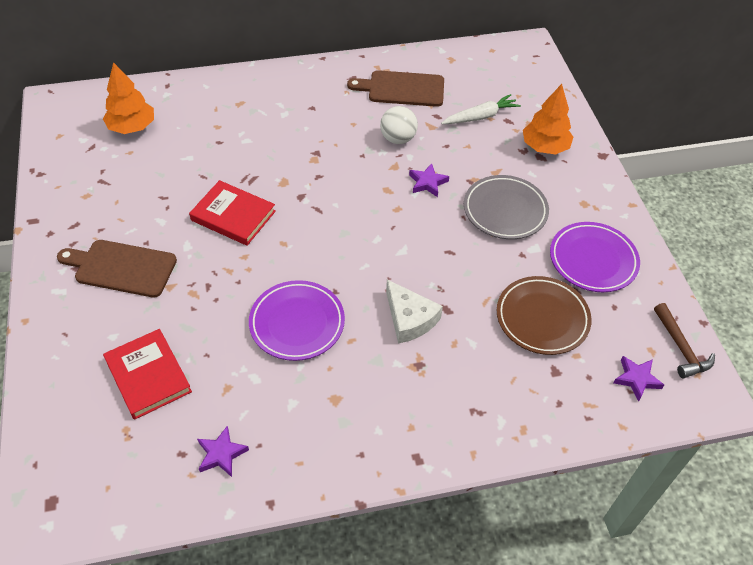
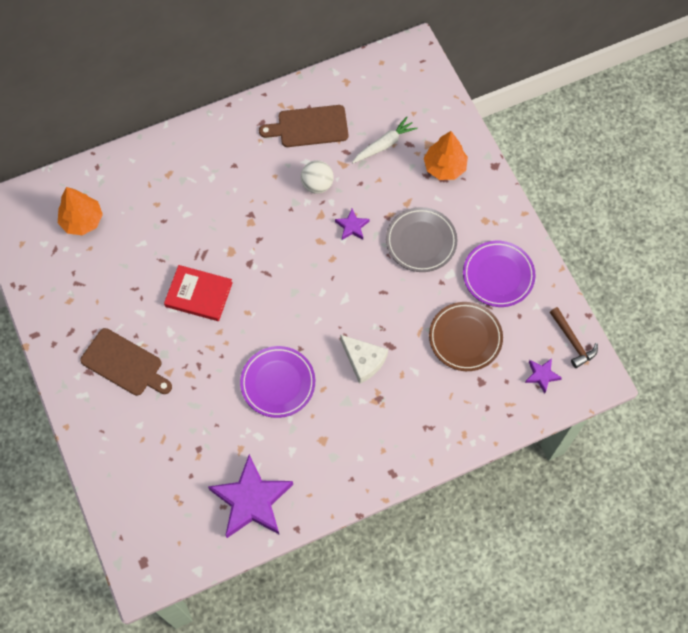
camera: 10 degrees left, 15 degrees up
(121, 268) = (124, 364): brown cutting board -> brown cutting board turned 150 degrees counterclockwise
(148, 376) = (178, 452): red book -> none
(221, 454) = (252, 500): purple star -> purple star, size x2.21

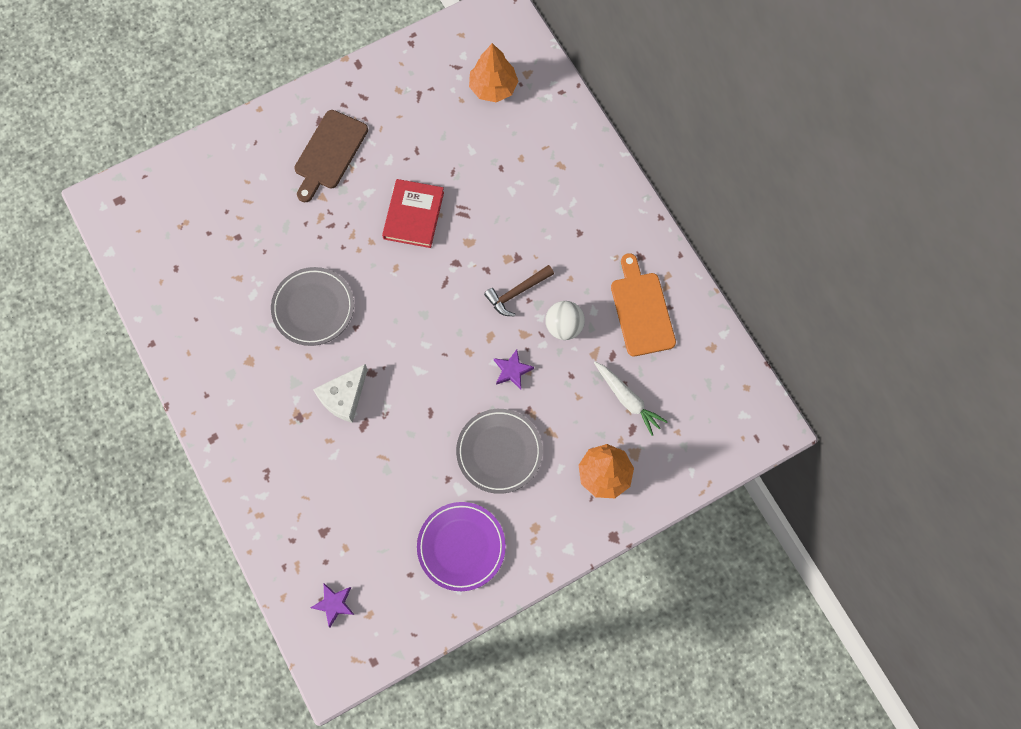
camera: 85 degrees right, 5 degrees up
(252, 500) = (182, 295): purple star -> none
(278, 383) = (313, 308): purple plate -> grey plate
(309, 127) = (641, 310): brown cutting board -> orange cutting board
(465, 338) = (377, 510): brown plate -> none
(572, 341) = (380, 641): brown hammer -> brown hammer (517, 293)

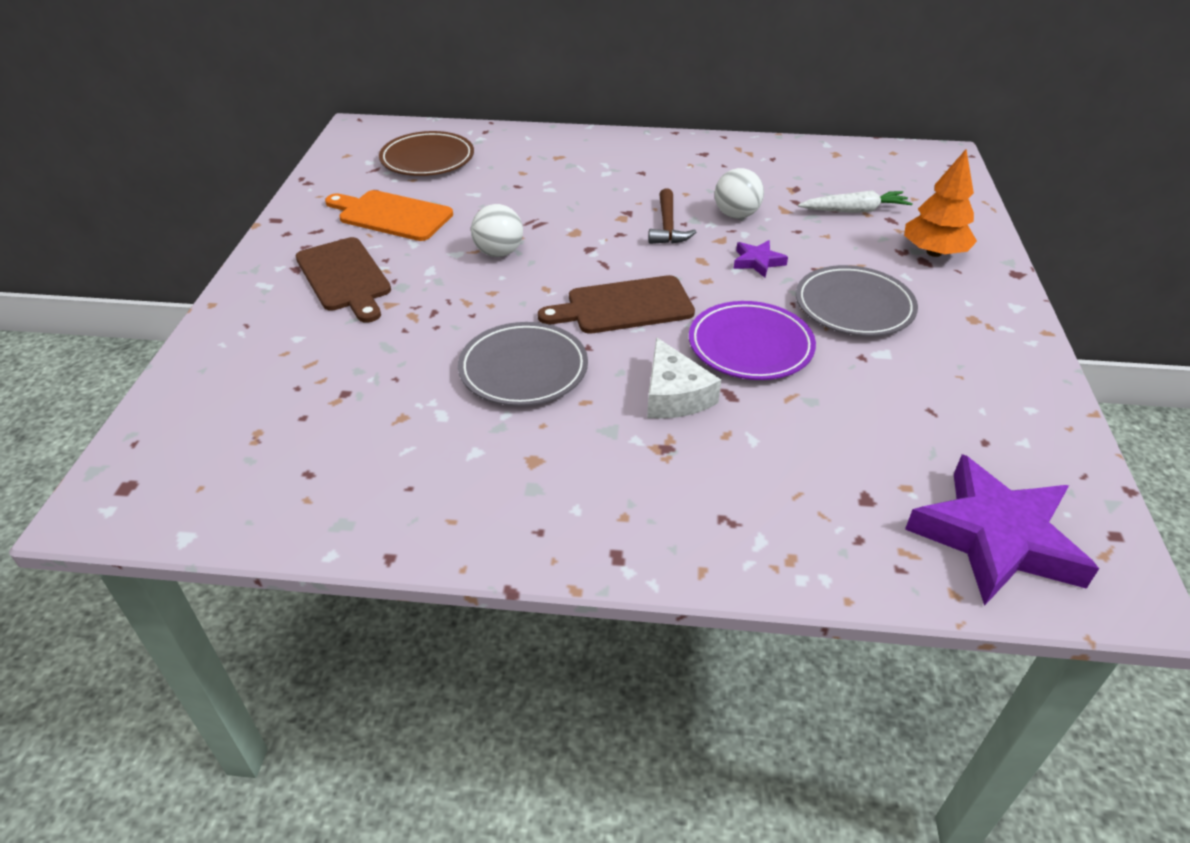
camera: 55 degrees left, 30 degrees down
(334, 604) = (996, 538): purple star -> purple star, size x2.21
(407, 322) = (624, 306): none -> brown cutting board
(413, 215) = (499, 253): red book -> white ball
(461, 547) = (967, 382): purple plate -> purple plate (750, 346)
(493, 87) = (427, 159): orange tree -> brown plate
(641, 310) = (761, 171): orange cutting board -> orange cutting board (391, 215)

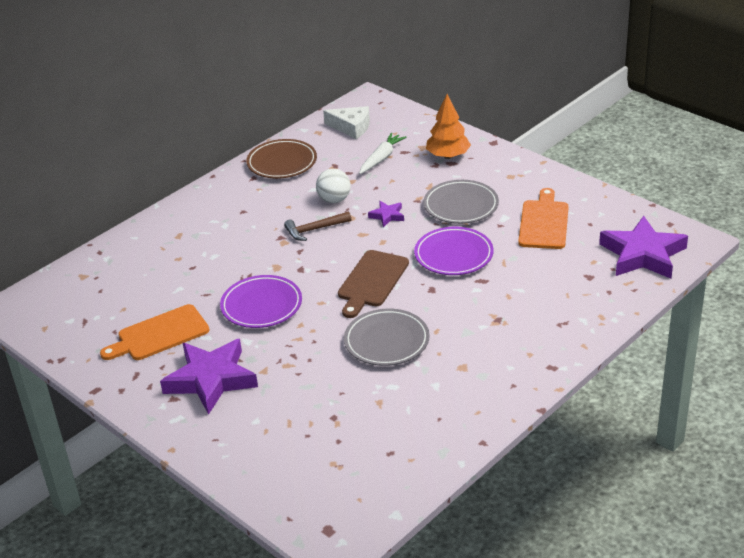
camera: 50 degrees left, 5 degrees down
(345, 277) = (211, 379): brown cutting board -> purple star
(427, 159) = (104, 292): brown plate -> brown plate (282, 163)
(499, 253) = (261, 306): white ball -> purple plate
(668, 226) = (314, 230): brown hammer -> brown hammer turned 120 degrees clockwise
(674, 395) = (463, 298): white cheese -> white cheese (351, 127)
(922, 394) = (543, 222): none -> orange cutting board

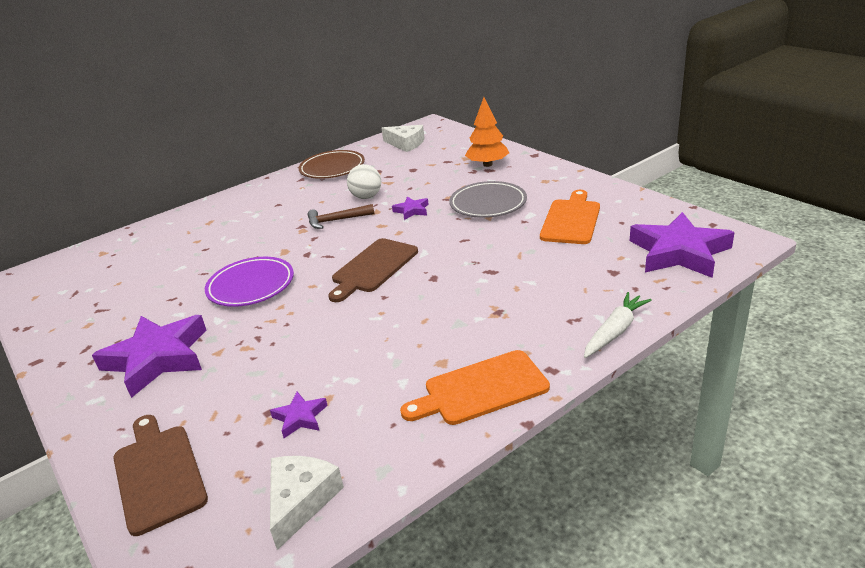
camera: 10 degrees right, 5 degrees down
(159, 334) = (135, 309): orange cutting board -> orange cutting board (481, 389)
(268, 469) = (158, 474): none -> brown cutting board
(363, 419) = (300, 417): none -> purple star
(381, 158) = (424, 166): white carrot -> white carrot (615, 331)
(386, 341) = (364, 328): grey plate -> none
(390, 477) = (301, 501): none -> white cheese
(453, 255) = (467, 246): purple plate -> none

